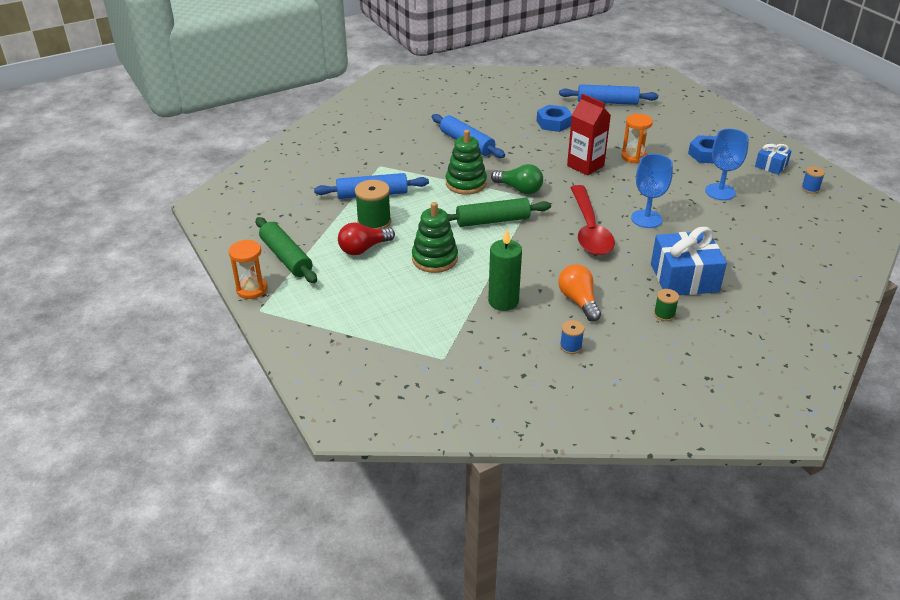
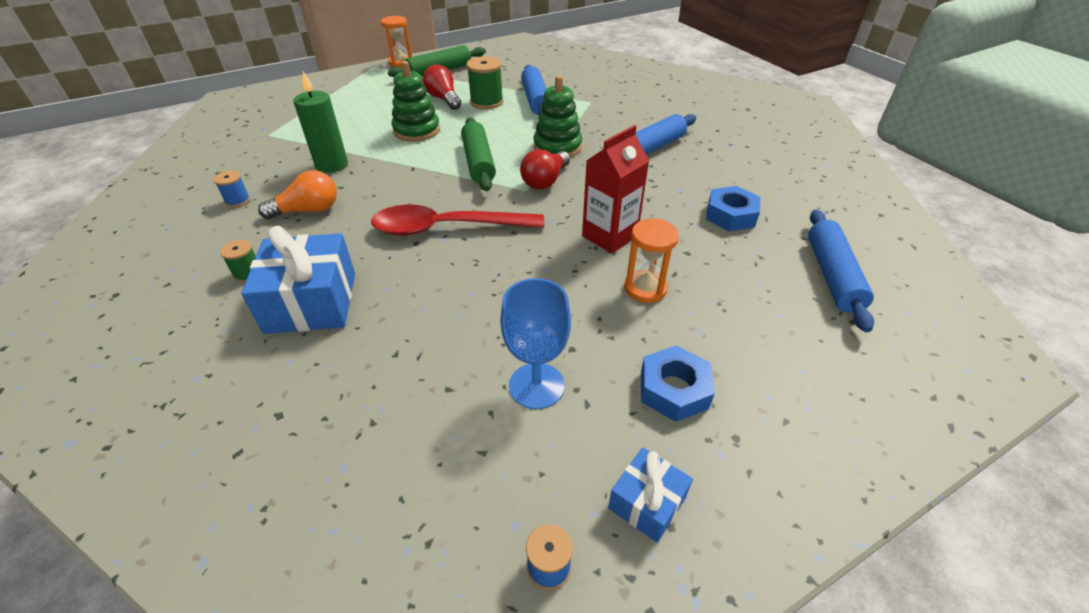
camera: 90 degrees right, 5 degrees up
(519, 189) = (545, 181): green light bulb -> red light bulb
(646, 219) = (463, 282): blue goblet -> none

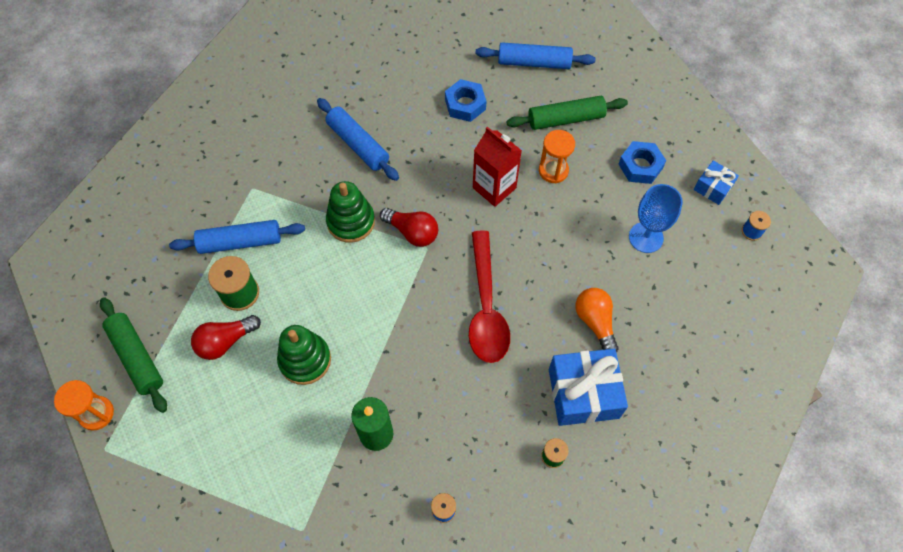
camera: 90 degrees left, 20 degrees up
(308, 210) = (460, 434): orange light bulb -> orange light bulb (595, 322)
(478, 162) = (376, 291): green rolling pin -> green rolling pin (566, 119)

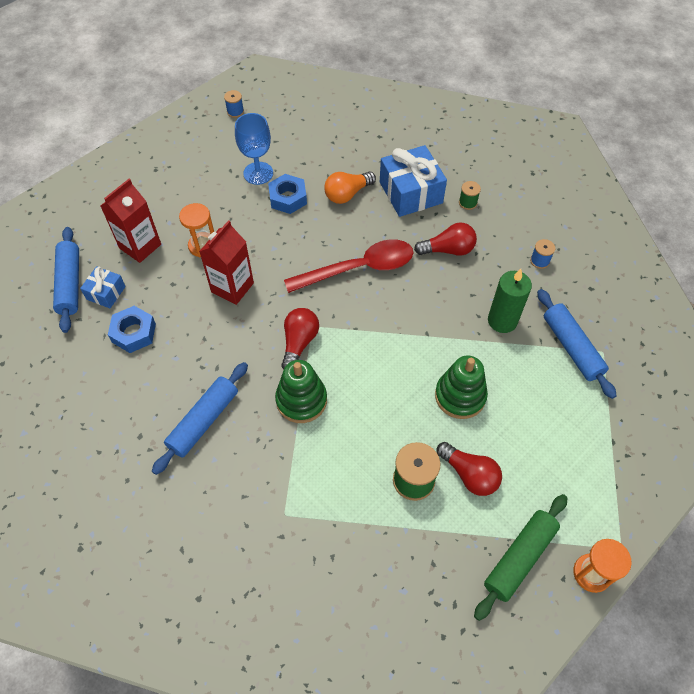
camera: 105 degrees left, 5 degrees down
(240, 242) = (355, 502): blue rolling pin -> blue rolling pin (571, 347)
(487, 408) = (448, 250): none -> red light bulb
(566, 119) = (140, 246): green rolling pin -> red carton
(640, 166) = (185, 185): blue nut -> blue nut (288, 198)
(713, 187) = (198, 137): blue gift -> blue gift (106, 293)

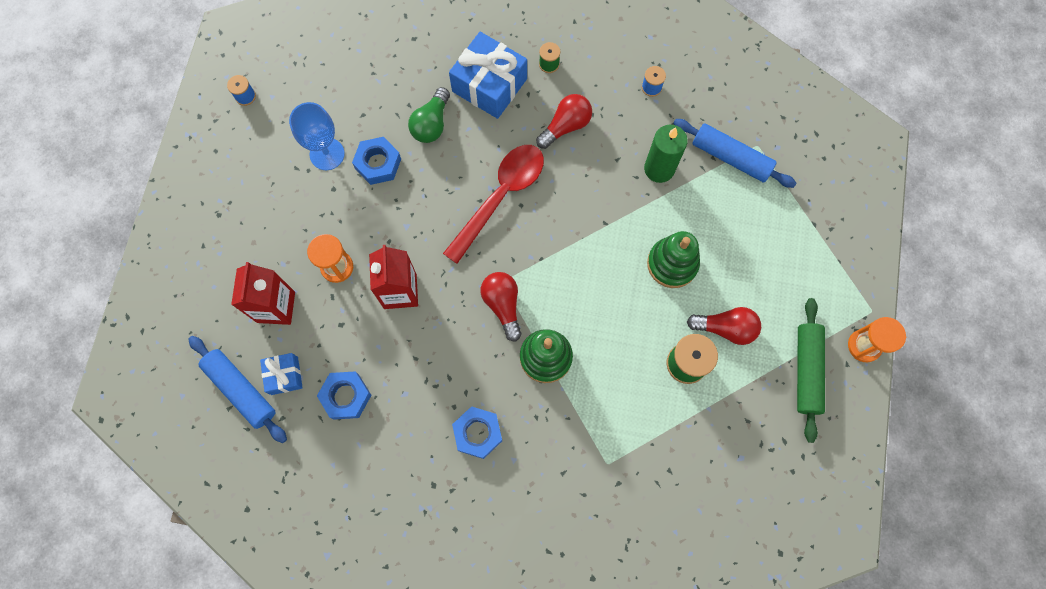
camera: 35 degrees left, 15 degrees up
(203, 421) = (477, 433): blue rolling pin -> blue nut
(347, 194) = (431, 124): orange light bulb -> green light bulb

